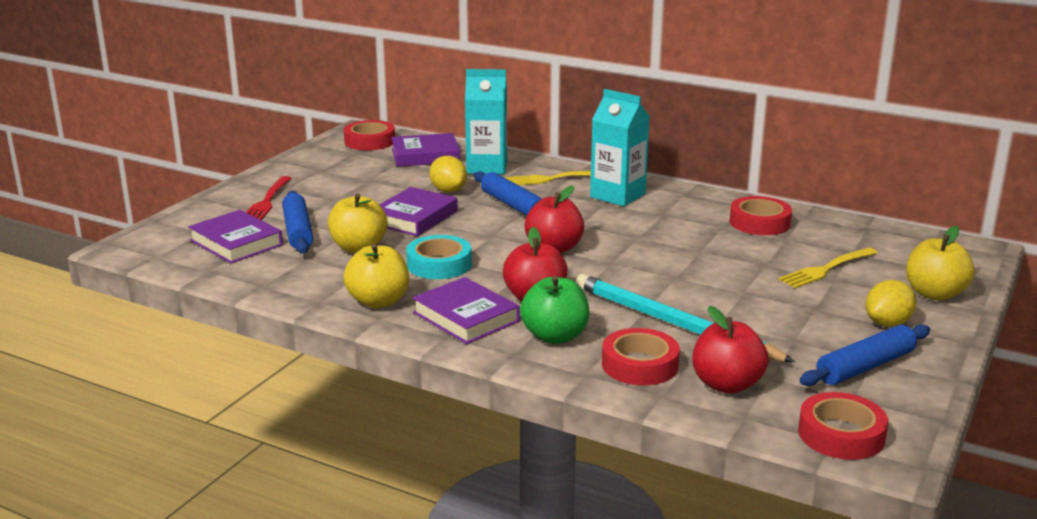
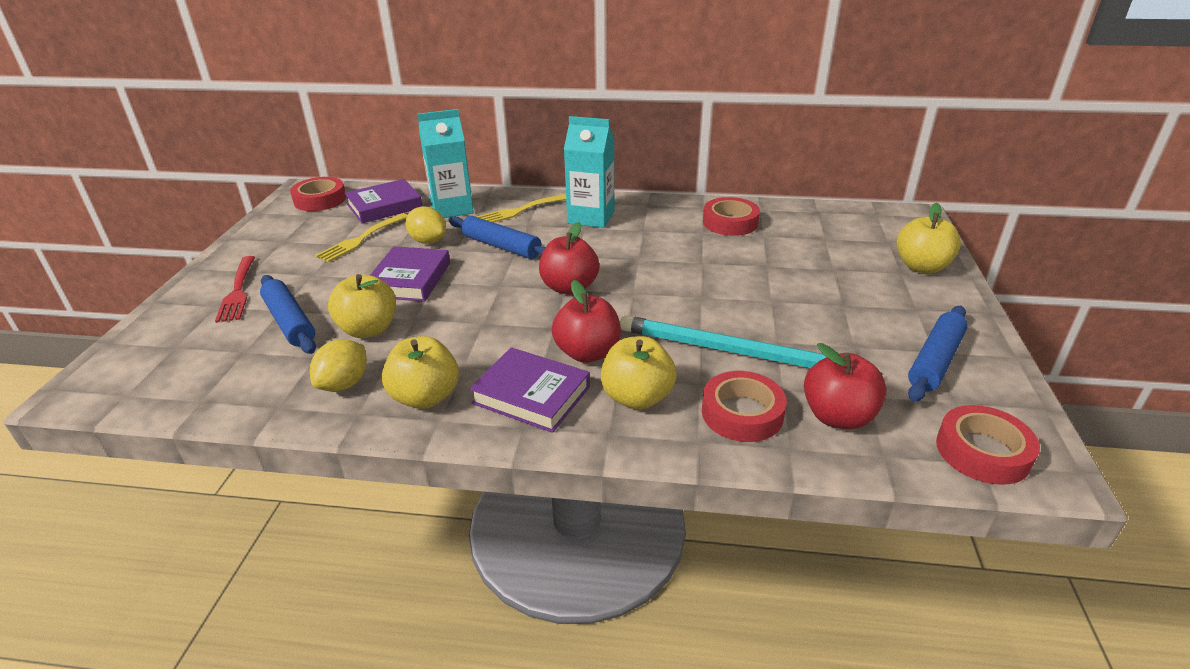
camera: 20 degrees left, 10 degrees up
(236, 243) = (222, 353): purple book -> none
(439, 264) = (466, 332): turquoise tape -> none
(555, 336) = (637, 397): green apple -> yellow apple
(826, 269) = (819, 259): yellow fork -> yellow fork (362, 239)
(887, 323) = (912, 307): yellow lemon -> yellow lemon (344, 384)

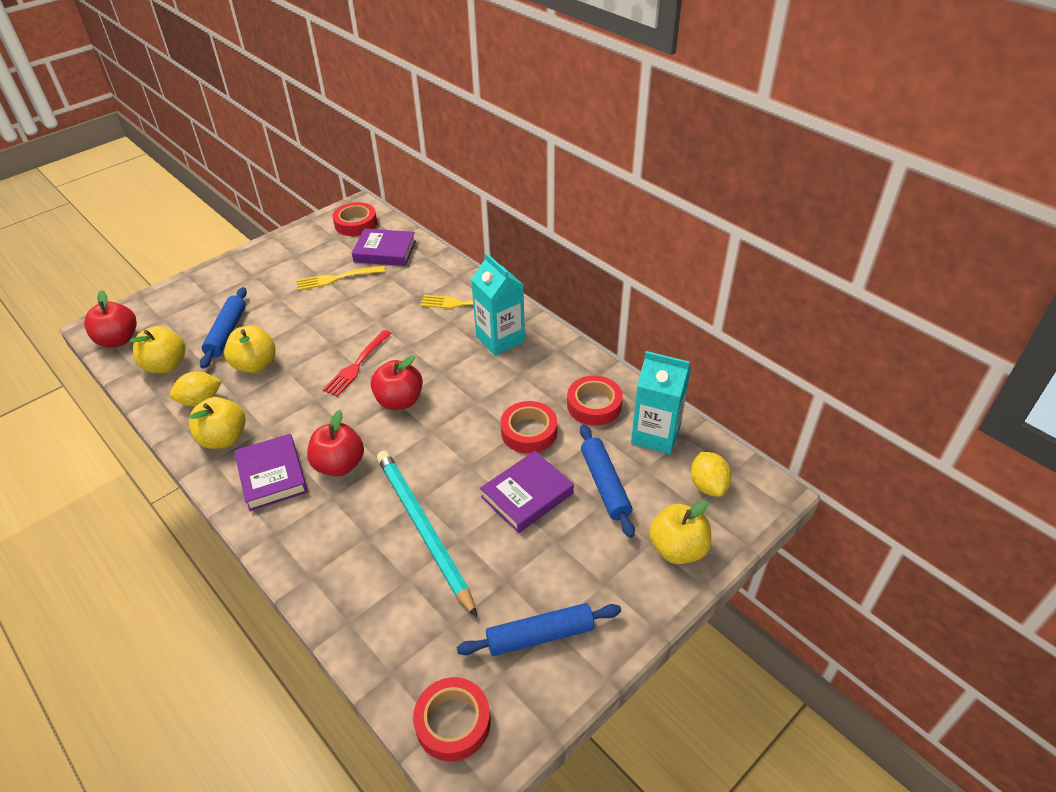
camera: 40 degrees right, 10 degrees up
(238, 290) = (230, 289): red fork -> red fork (357, 364)
(410, 279) = (321, 334): purple book -> purple book (527, 495)
(428, 241) = (371, 303): yellow lemon -> yellow lemon (708, 485)
(452, 208) = (422, 277): turquoise carton -> turquoise carton (655, 435)
(502, 246) = (407, 335): blue rolling pin -> blue rolling pin (605, 484)
(637, 397) = (320, 520): yellow apple -> yellow apple (166, 365)
(742, 413) = (359, 577): red tape -> red tape (529, 432)
(838, 416) = (408, 624): red apple -> red apple (118, 340)

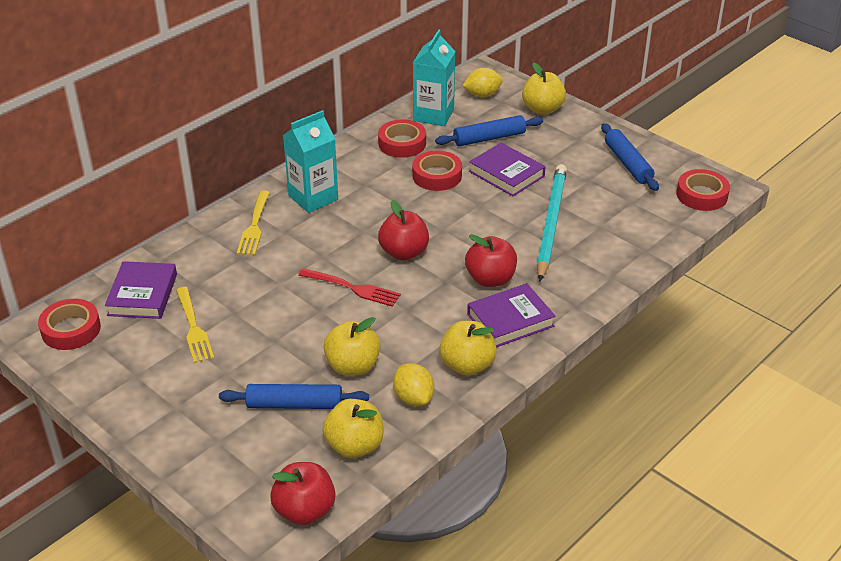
camera: 95 degrees left, 5 degrees down
(423, 529) = (551, 223): turquoise pencil -> turquoise pencil turned 135 degrees clockwise

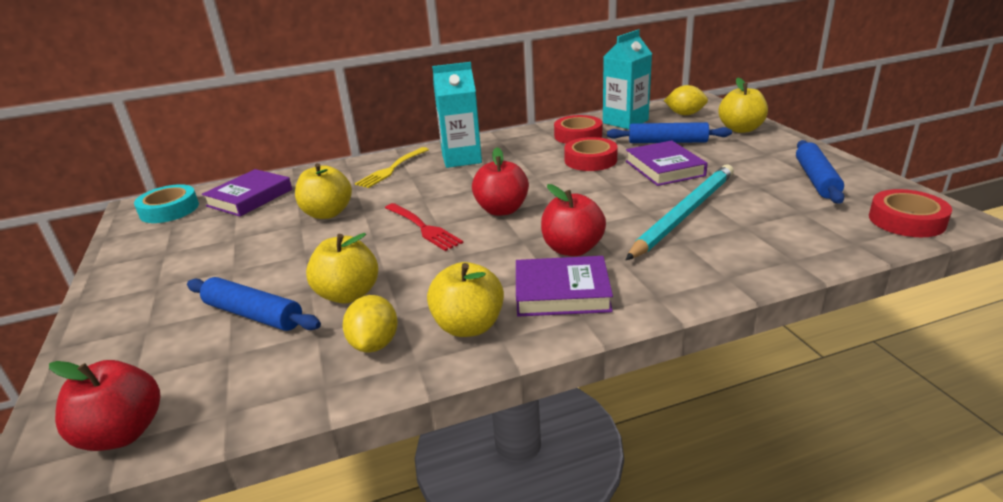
camera: 30 degrees right, 10 degrees down
(71, 329) = (169, 210): red tape -> turquoise tape
(193, 327) = (255, 228): yellow fork -> none
(354, 446) = (258, 376): yellow apple -> yellow apple (327, 213)

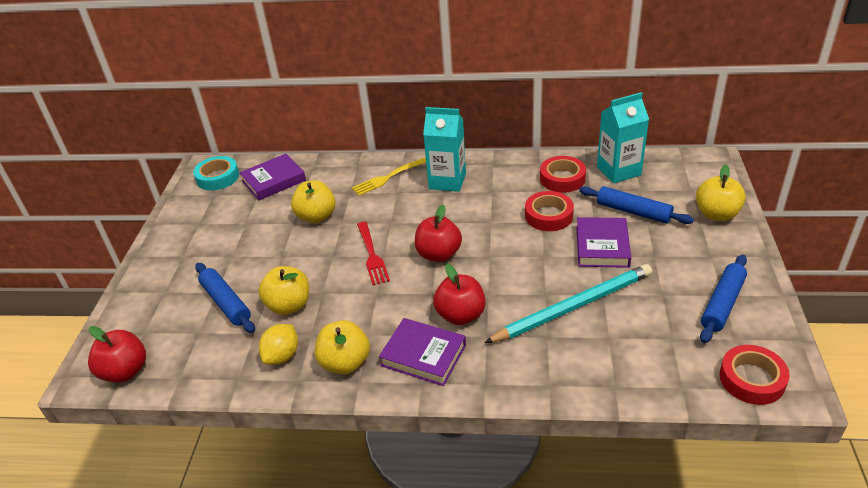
camera: 25 degrees right, 10 degrees up
(685, 114) = (682, 176): yellow lemon -> none

